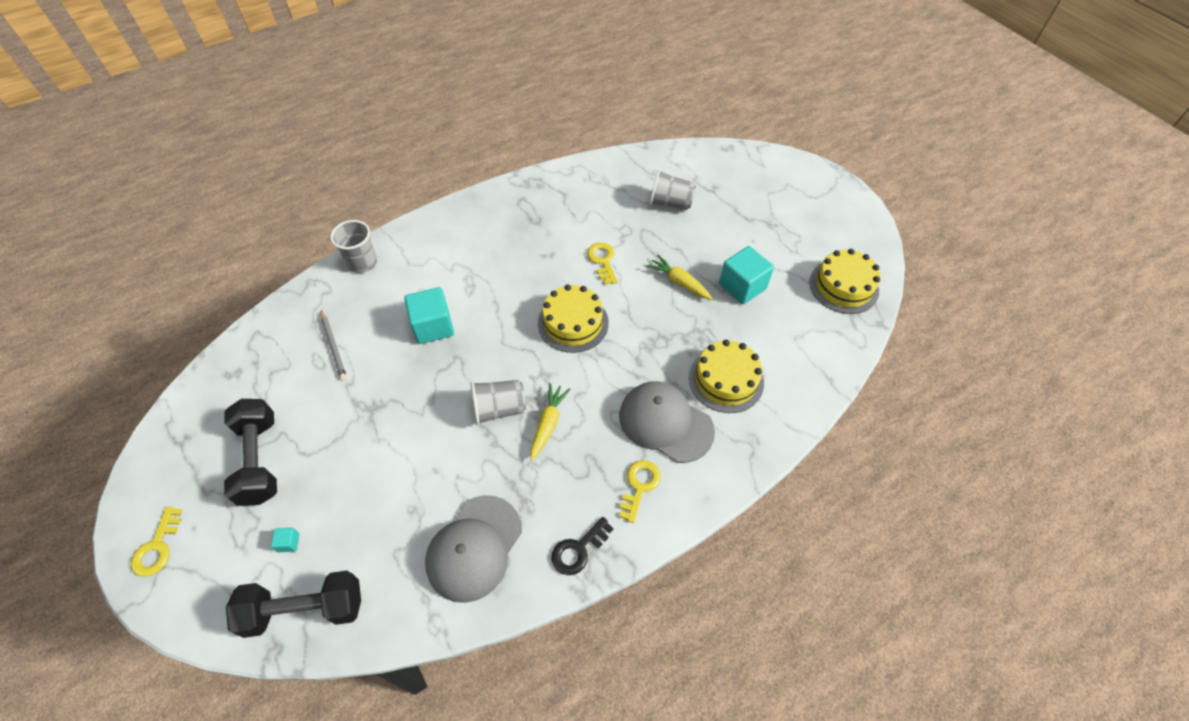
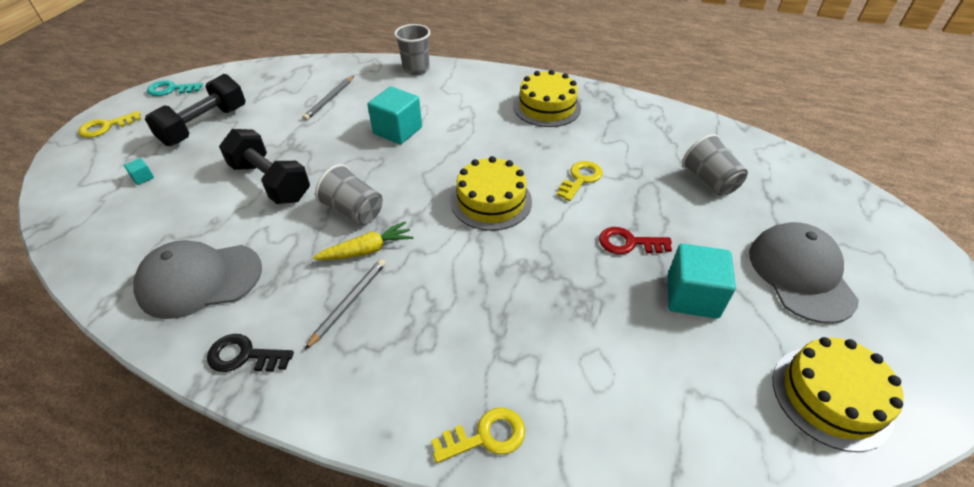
camera: 50 degrees right, 10 degrees down
(154, 463) = (171, 89): none -> turquoise key
(305, 609) = (88, 219): black dumbbell -> black dumbbell (270, 182)
(587, 462) = (349, 302): none -> grey pencil
(639, 486) = (354, 361): yellow key -> yellow key (486, 436)
(665, 423) = (449, 336): grey cap -> grey cap (800, 274)
(679, 282) = (628, 243): yellow carrot -> red key
(726, 380) = (556, 356): yellow cake -> yellow cake (547, 107)

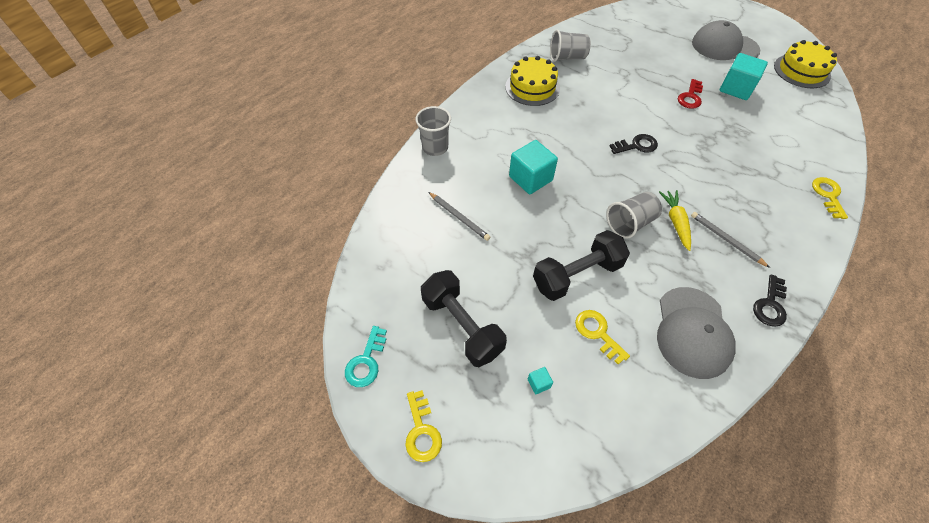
camera: 70 degrees left, 10 degrees up
(491, 201) = (637, 145): yellow cake -> black key
(581, 179) = (624, 97): yellow key -> yellow key (597, 333)
(709, 181) = (641, 46): grey cup -> grey cup (567, 57)

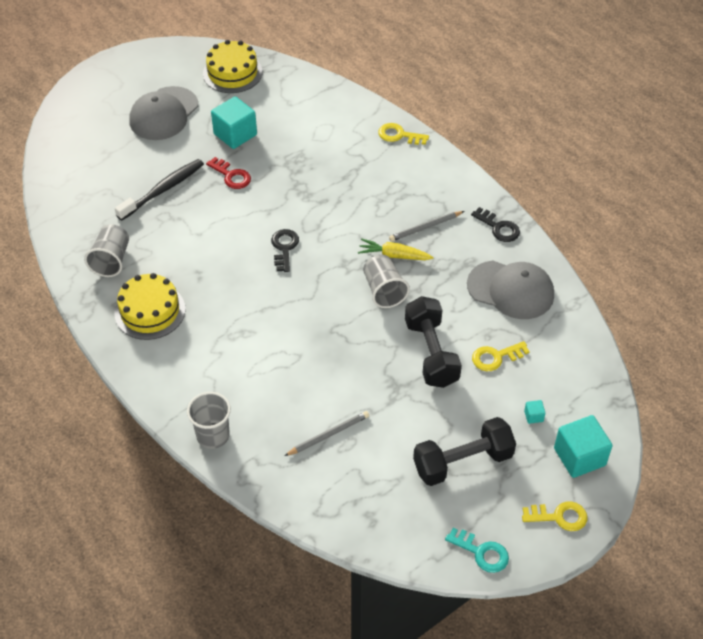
camera: 75 degrees left, 5 degrees down
(530, 178) = (296, 355): turquoise cube -> turquoise cube (579, 457)
(649, 65) = (163, 190): none -> black toothbrush

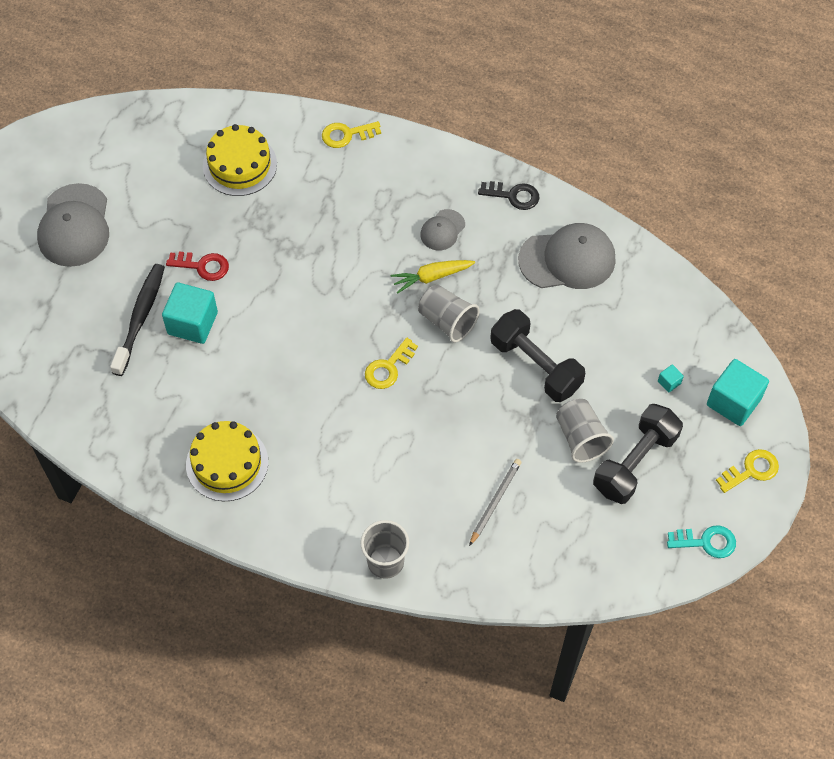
camera: 30 degrees left, 10 degrees up
(111, 260) = (144, 427): grey cup -> grey cup (580, 438)
(232, 73) = (115, 139): yellow cake -> yellow cake (240, 165)
(235, 134) = (172, 214): turquoise cube -> turquoise cube (192, 323)
(284, 248) = (316, 322): black key -> none
(425, 227) = (442, 230): grey pencil -> grey cap
(495, 357) = (598, 339): yellow key -> yellow key (388, 368)

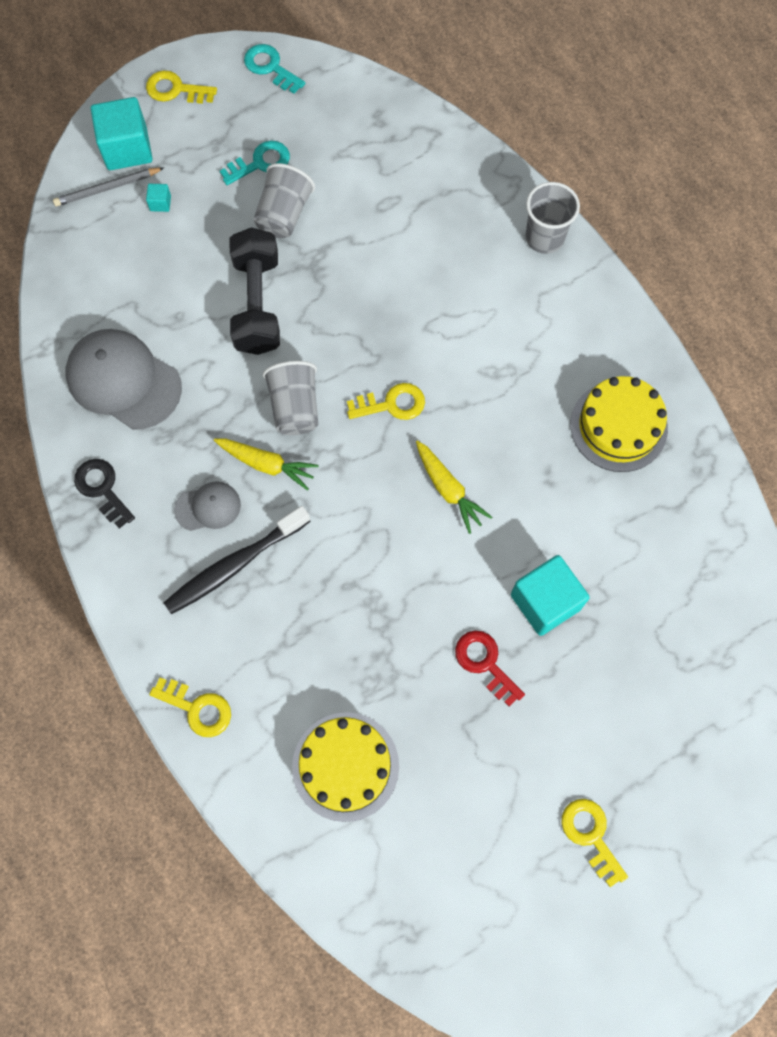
camera: 140 degrees left, 10 degrees up
(74, 226) = (590, 835): grey cap -> yellow key
(140, 318) = (595, 651): black toothbrush -> black toothbrush (234, 565)
(306, 343) = (448, 490): none -> yellow carrot
(495, 501) = (408, 218): grey pencil -> grey pencil (107, 188)
(635, 462) = (260, 163): black dumbbell -> turquoise key

